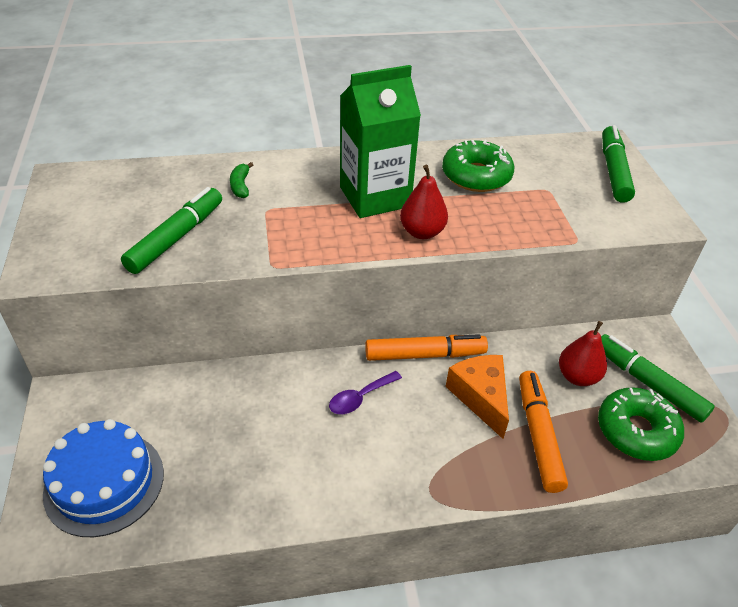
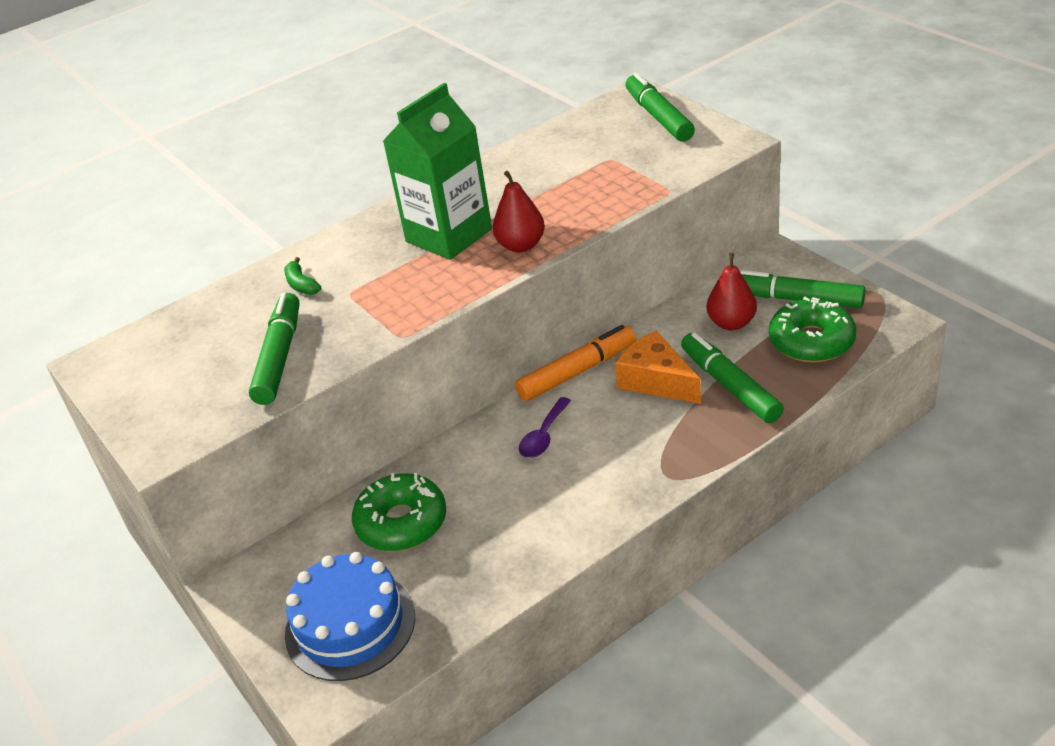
camera: 20 degrees left, 5 degrees down
(476, 176) = (532, 175): green donut -> green donut (402, 522)
(538, 435) = (730, 385): orange marker -> green marker

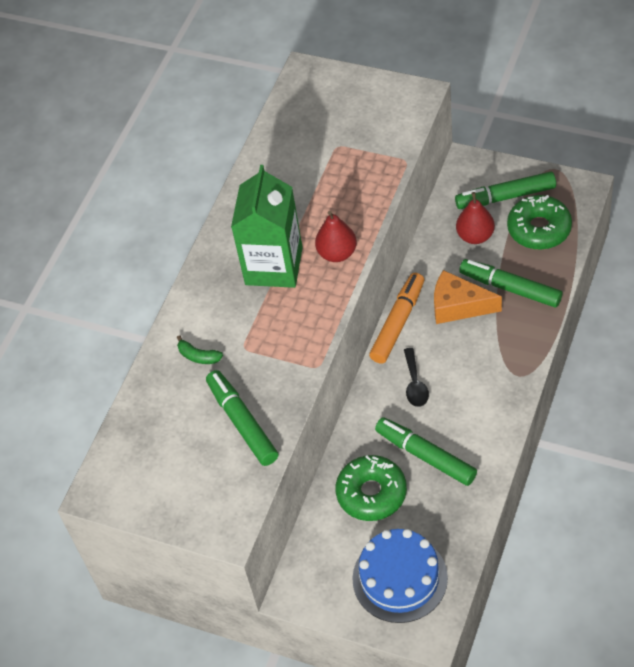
camera: 30 degrees left, 15 degrees up
(543, 436) = (415, 384): purple spoon -> black spoon
(658, 117) = (342, 90): green marker -> green marker (425, 455)

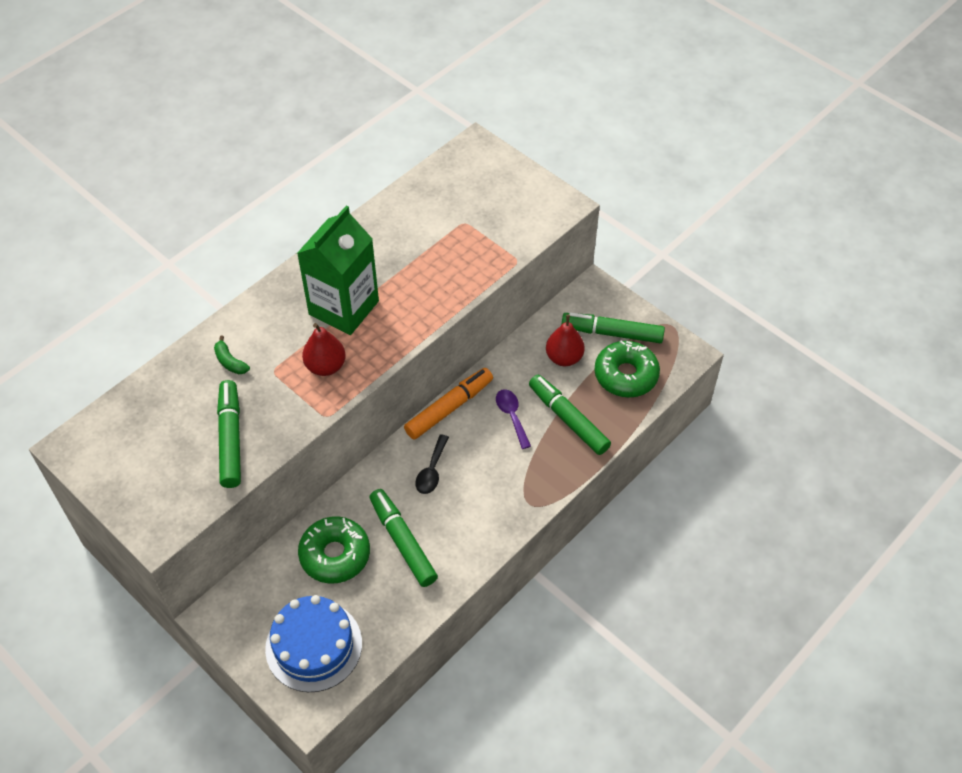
camera: 15 degrees right, 0 degrees up
(337, 253) = (406, 319): red pear -> red pear (325, 366)
(458, 306) = (512, 416): orange cheese -> purple spoon

